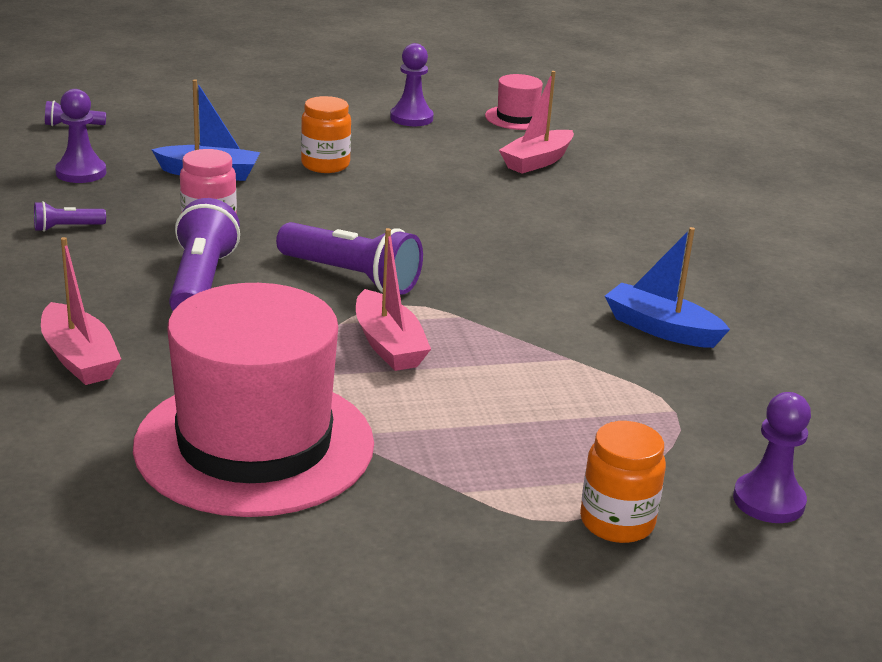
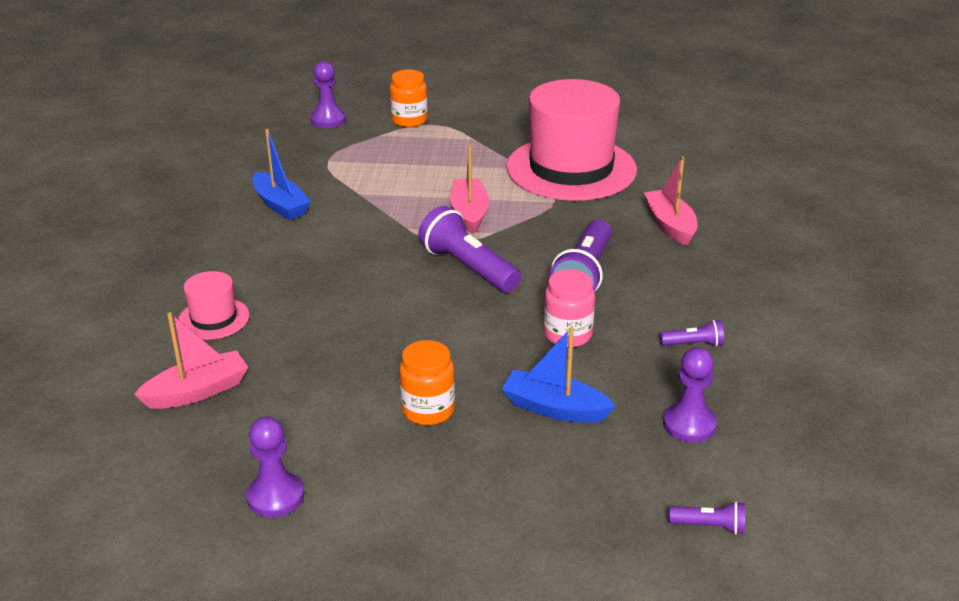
camera: 160 degrees left, 5 degrees up
(517, 118) = (141, 482): pink hat -> pink hat (213, 318)

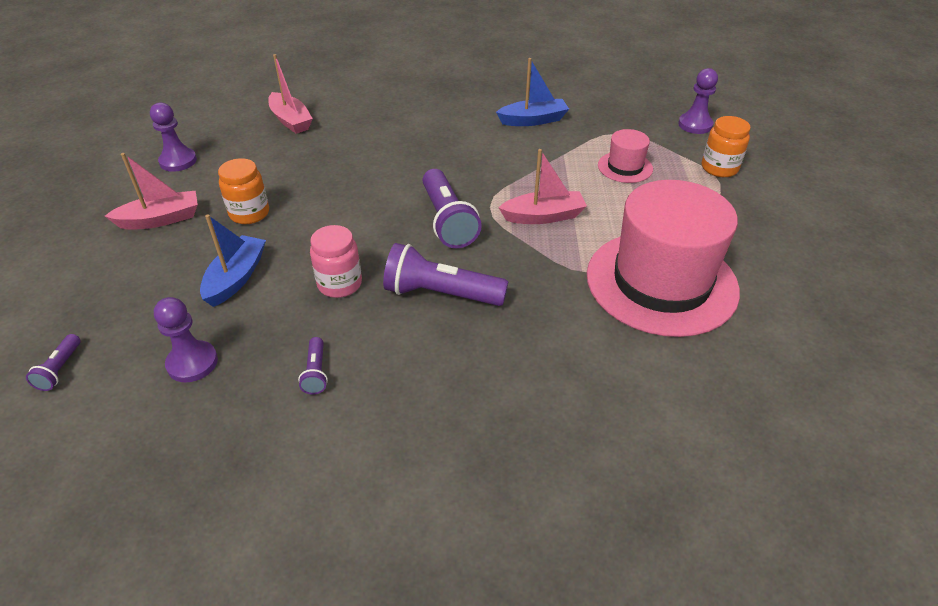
camera: 85 degrees right, 10 degrees up
(213, 318) = (372, 115): pink hat -> pink hat (625, 167)
(280, 205) = (533, 120): blue boat -> blue boat turned 150 degrees counterclockwise
(468, 267) = (447, 221): purple flashlight -> purple flashlight turned 120 degrees clockwise
(670, 225) = (552, 364): pink boat -> pink boat (160, 219)

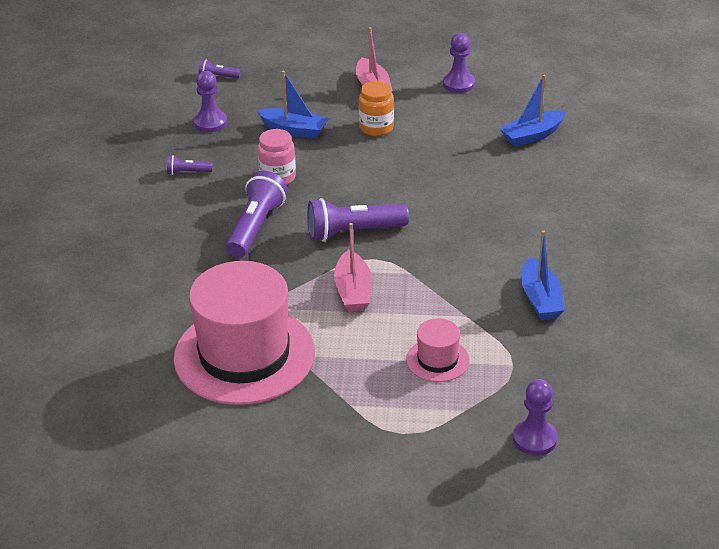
camera: 95 degrees right, 5 degrees down
(291, 120) = (532, 136): pink boat -> blue boat
(719, 168) = (432, 439): orange jar -> none

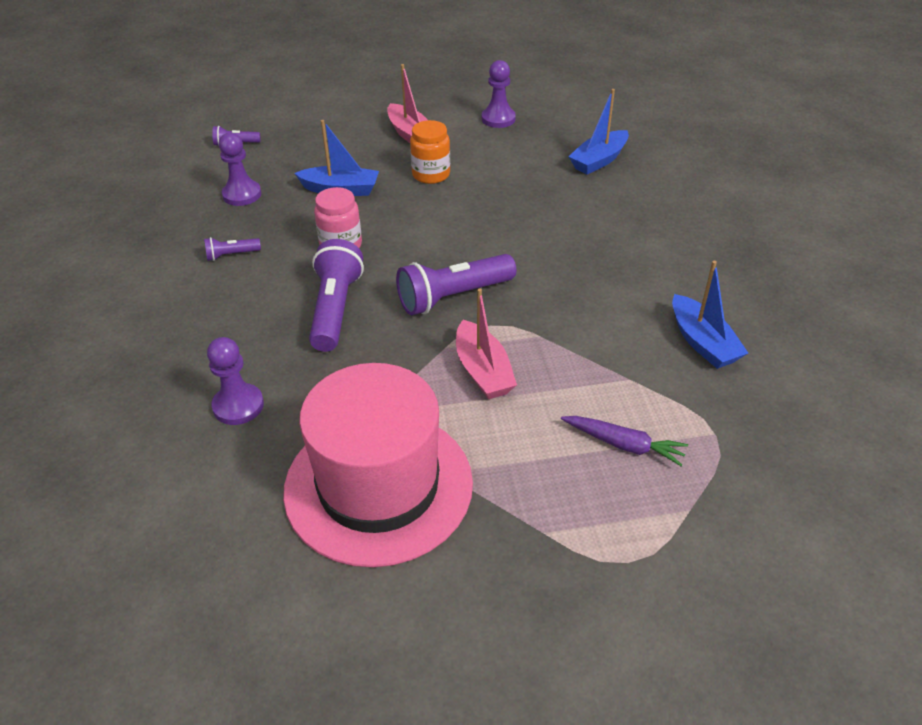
camera: 15 degrees left, 5 degrees up
(437, 360) = (624, 445): pink hat -> purple carrot
(534, 439) = (795, 534): purple pawn -> purple pawn (238, 406)

